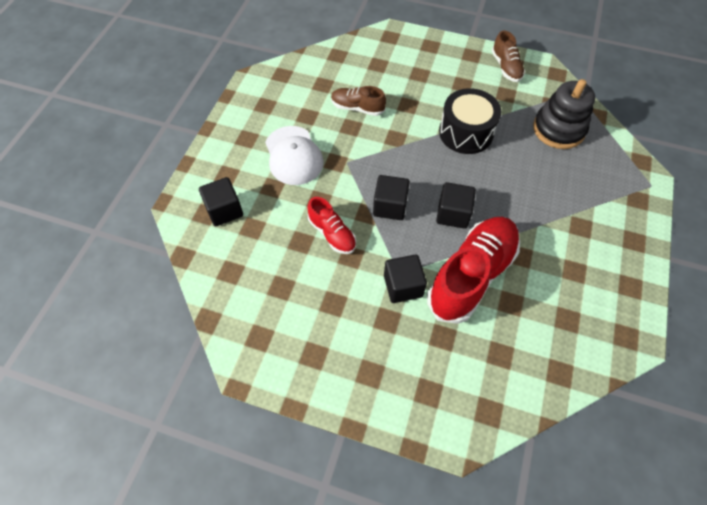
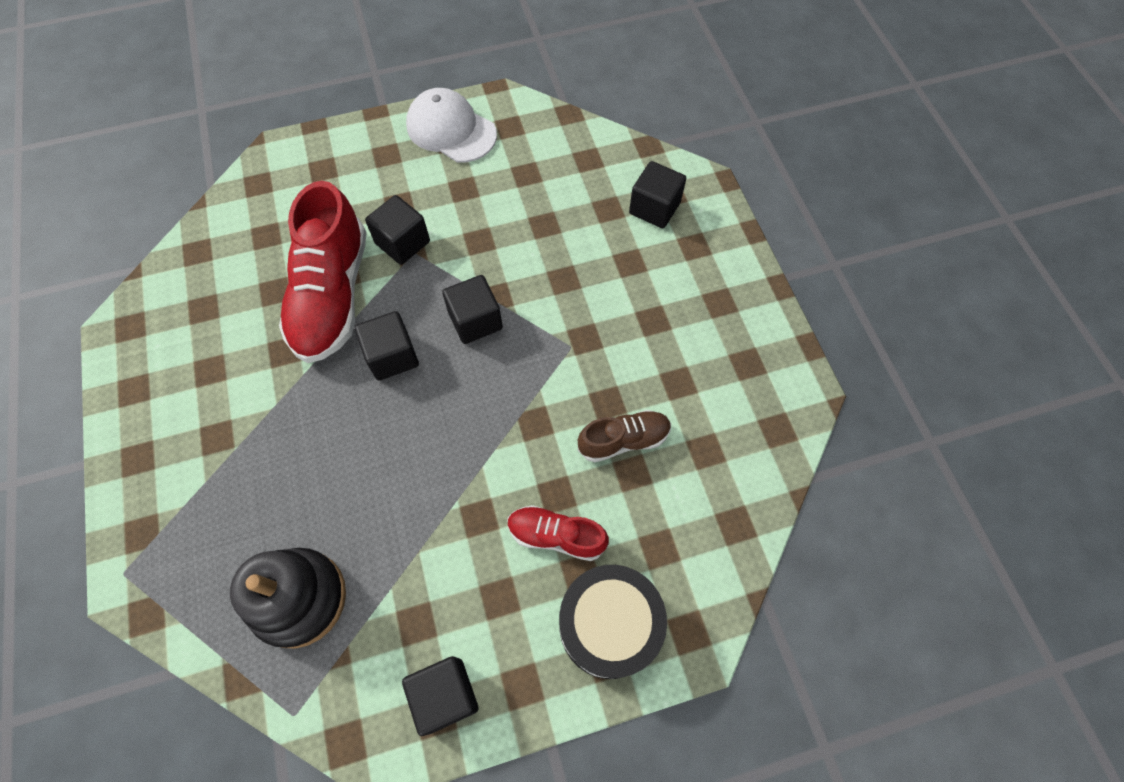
camera: 145 degrees right, 5 degrees up
(293, 156) = (642, 315): white cap -> white cap (451, 130)
(332, 233) = (518, 251): red shoe -> red shoe (556, 536)
(466, 132) = (441, 497): black drum -> black drum (608, 625)
(506, 67) = (445, 695): brown shoe -> black cube

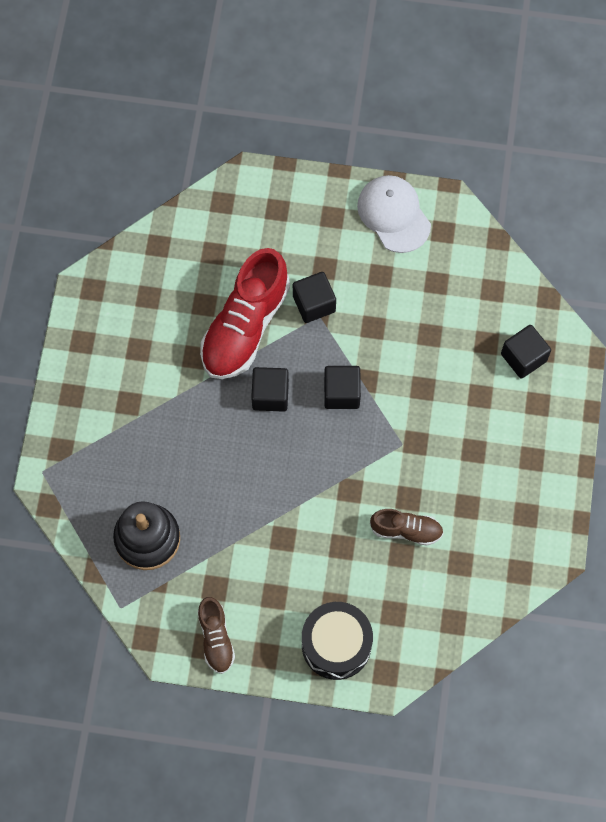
camera: 25 degrees right, 5 degrees up
(445, 695) = (216, 638): black cube -> brown shoe
(556, 536) = (329, 574): red shoe -> none

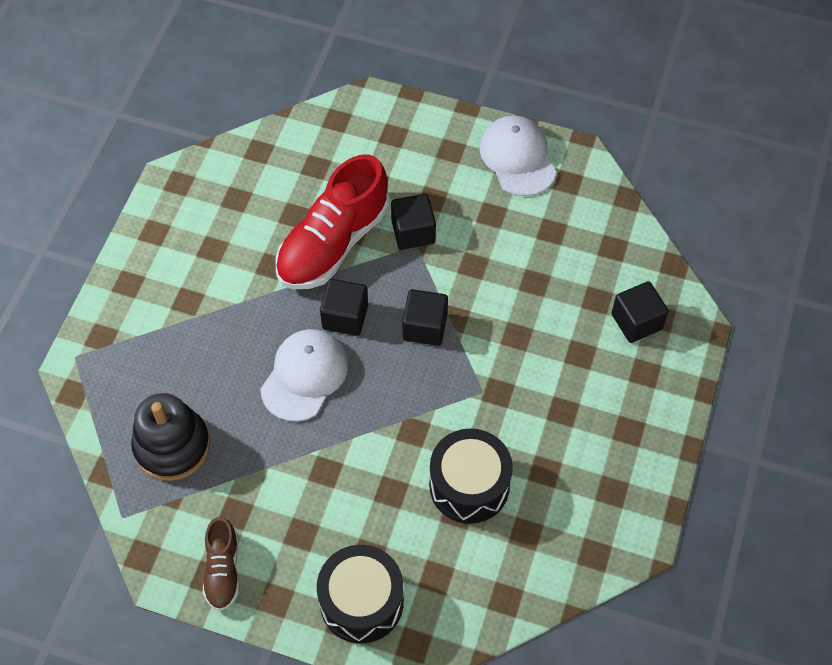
camera: 10 degrees right, 10 degrees down
(247, 456) = (305, 376): none -> white cap
(406, 530) = (469, 485): brown shoe -> black drum

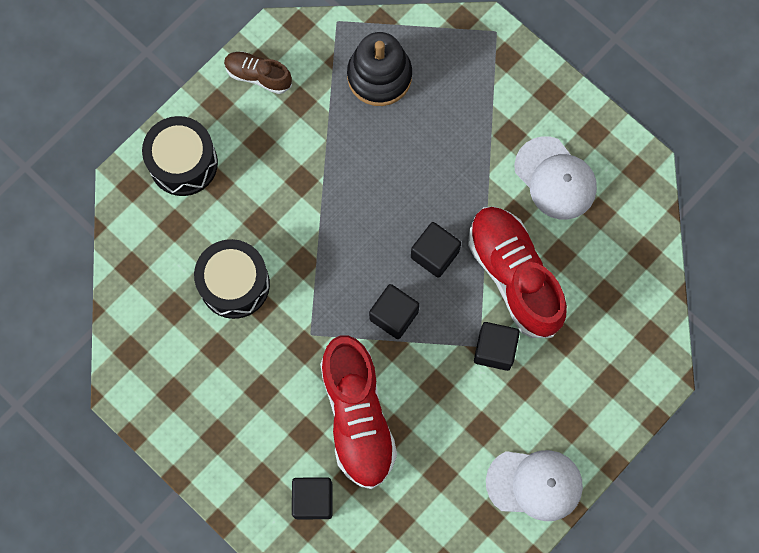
camera: 115 degrees right, 15 degrees up
(305, 376) = (393, 199): white cap -> white cap (555, 178)
(539, 317) = (357, 416): none -> red shoe

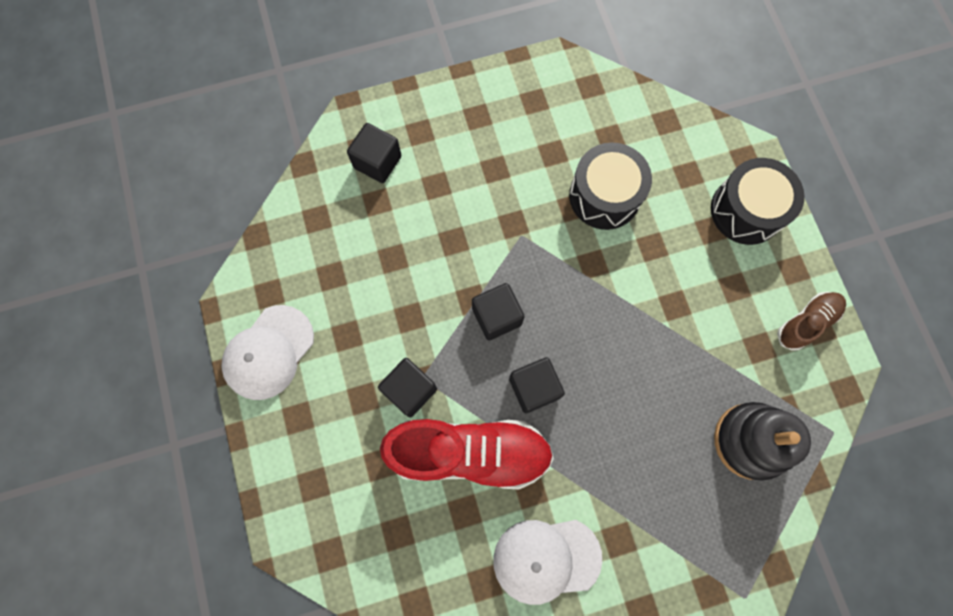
camera: 120 degrees right, 0 degrees up
(357, 416) = (424, 235): red shoe -> none

